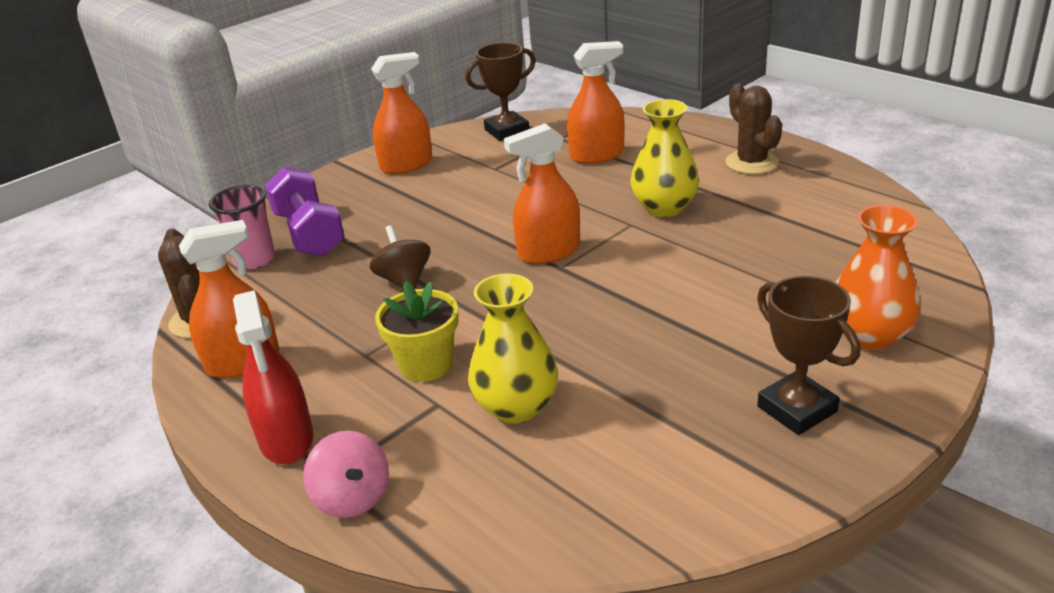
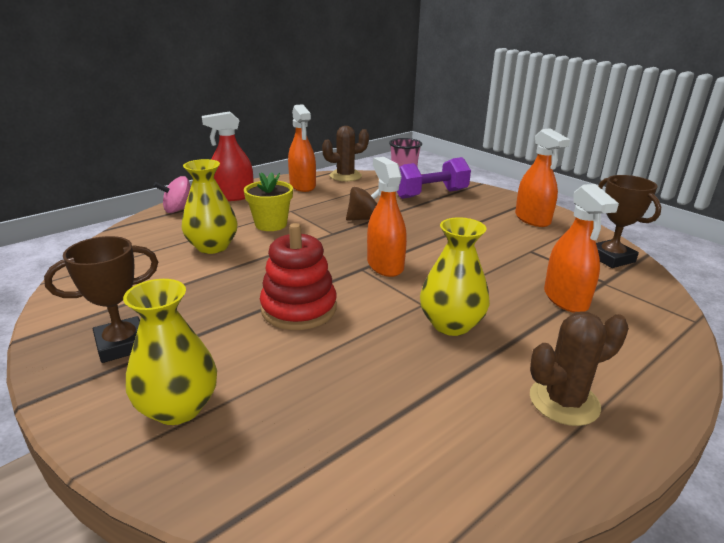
camera: 90 degrees right, 5 degrees down
(669, 297) = (299, 309): none -> red stacking toy
(869, 335) = (178, 408): orange vase -> yellow vase

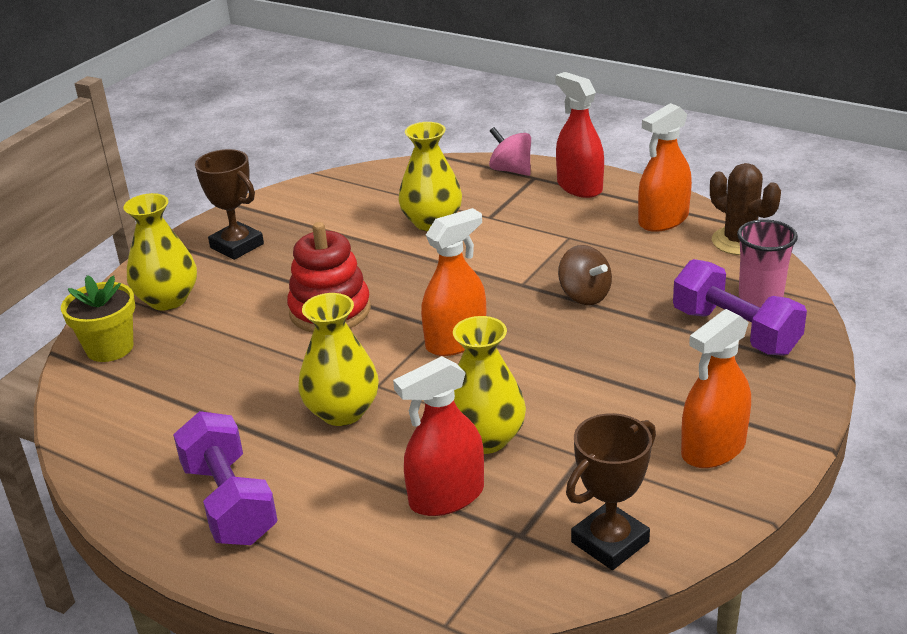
camera: 75 degrees right, 5 degrees up
(271, 224) = (515, 237): yellow flower pot -> yellow flower pot (110, 348)
(505, 275) = (485, 438): none -> yellow vase
(564, 401) = (229, 502): brown cactus -> purple dumbbell
(565, 299) = (446, 497): orange spray bottle -> red spray bottle

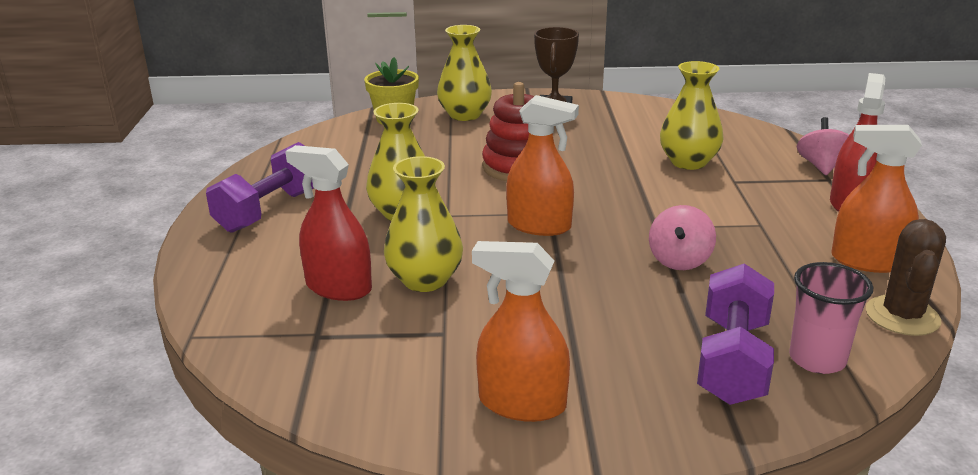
camera: 55 degrees right, 5 degrees down
(584, 296) = (679, 260): brown spinning top -> pink spinning top
(610, 542) = (338, 384): brown trophy -> none

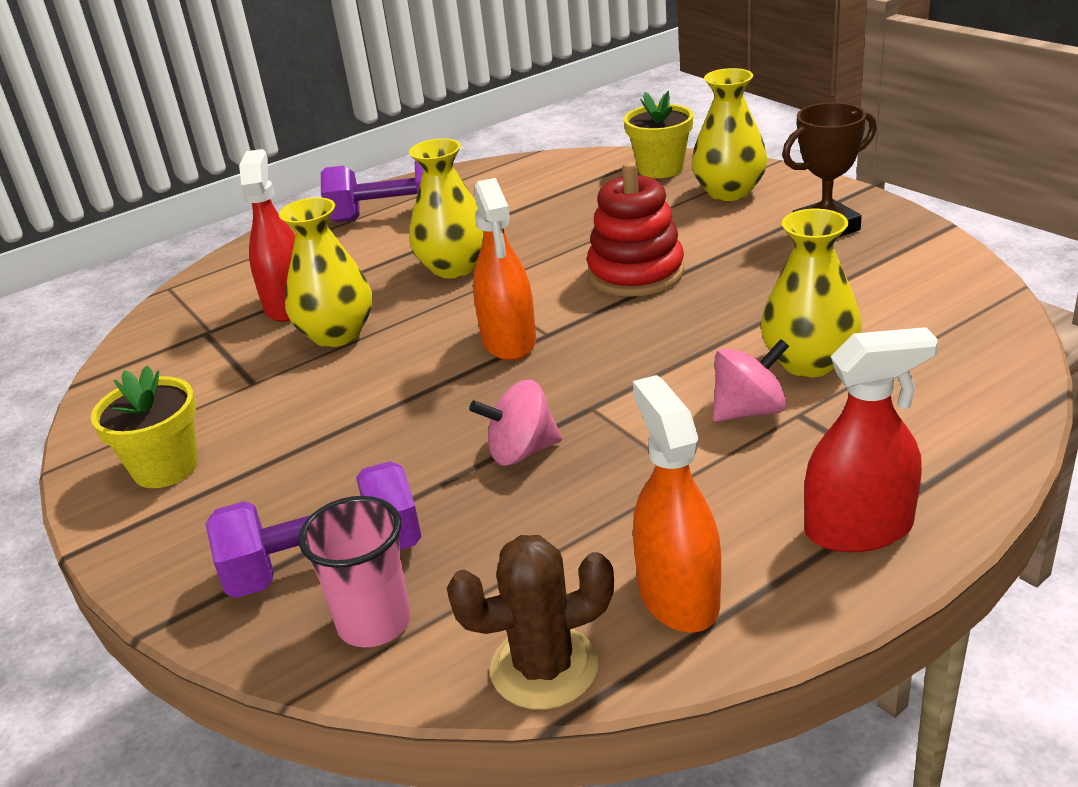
camera: 60 degrees right, 5 degrees up
(522, 403) = (165, 467): orange spray bottle -> yellow flower pot
(821, 166) = (961, 465): pink spinning top -> pink spinning top (749, 411)

